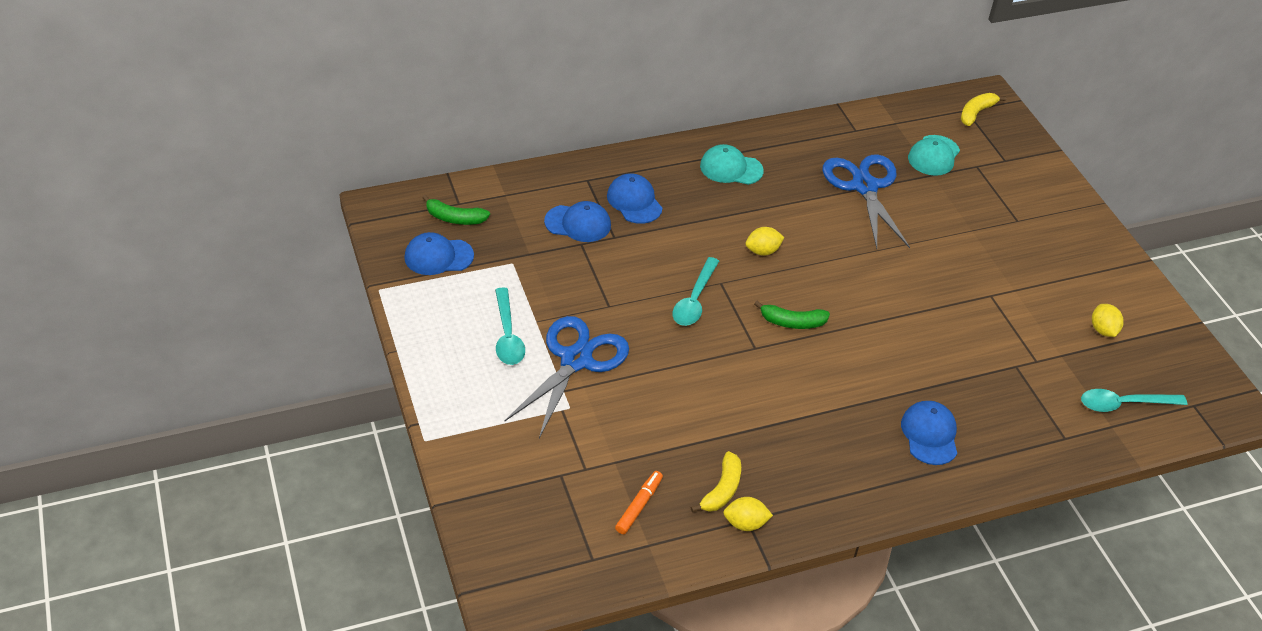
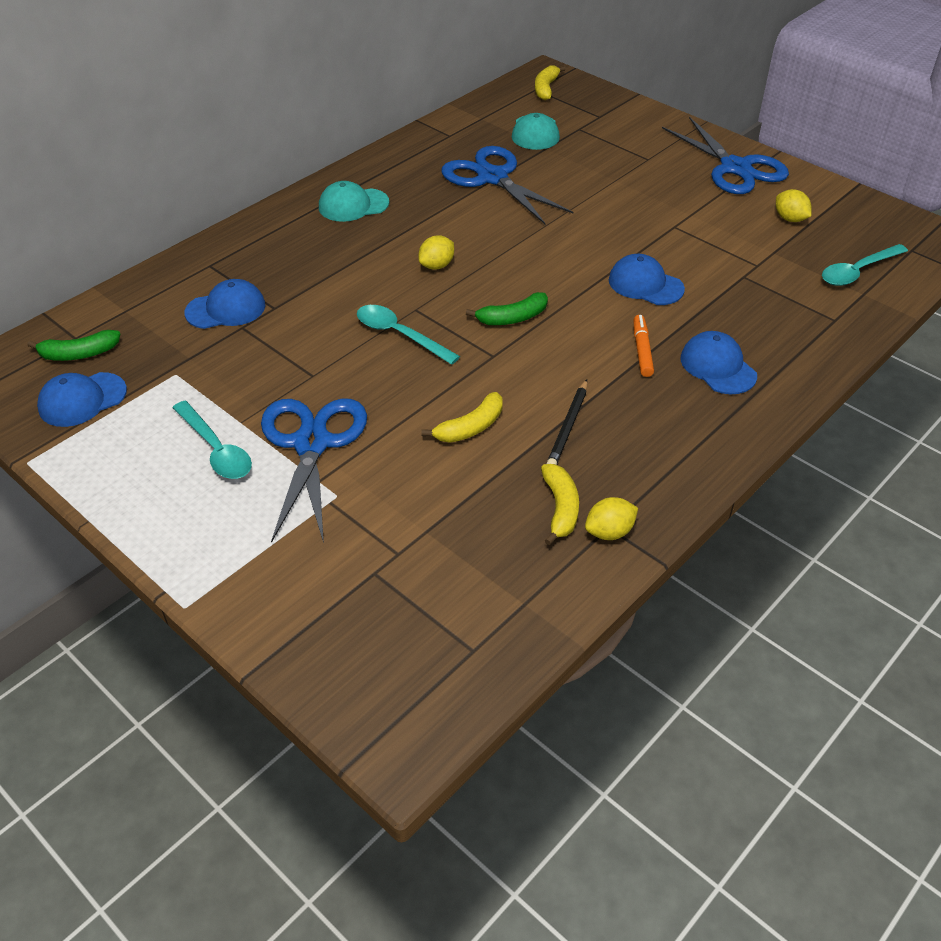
camera: 25 degrees left, 0 degrees up
(634, 201) = (274, 268): blue cap -> blue cap (645, 284)
(639, 506) = (484, 566): orange marker -> orange marker (642, 350)
(694, 300) = (400, 335): turquoise spoon -> turquoise spoon turned 135 degrees clockwise
(698, 398) = (470, 427): none -> yellow banana
(772, 431) = (568, 427): none -> black pencil
(1092, 260) = (735, 168): none -> blue scissors

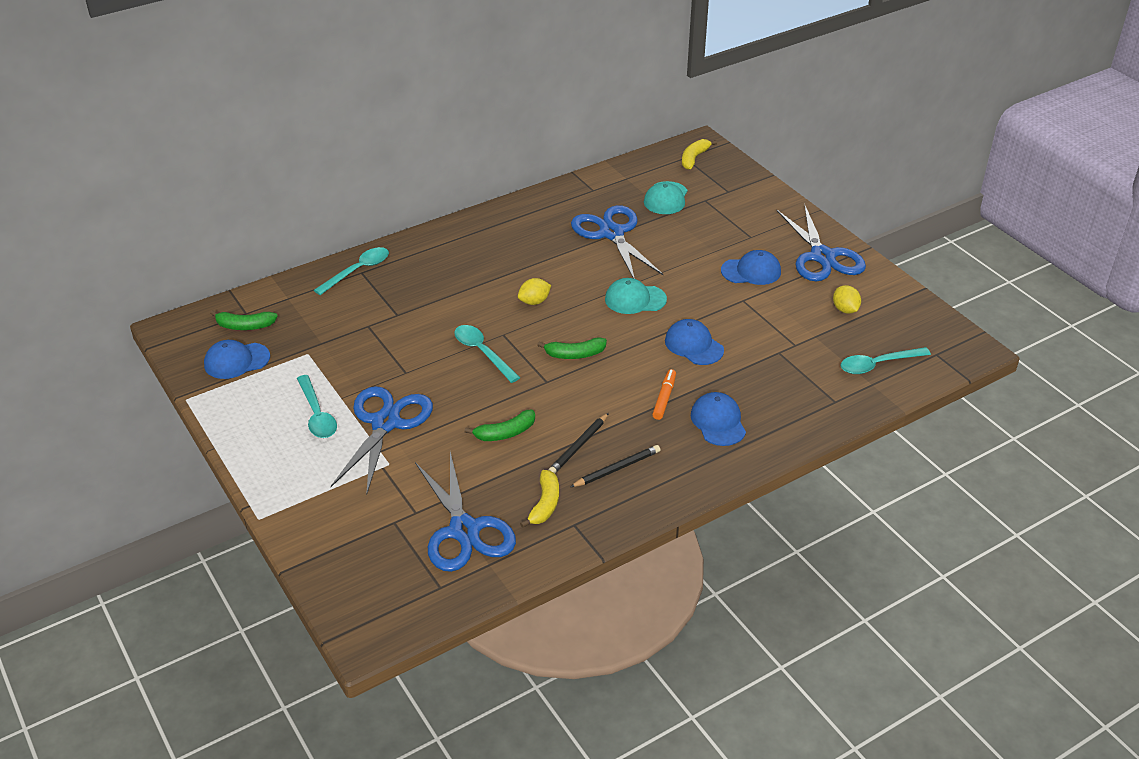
camera: 15 degrees right, 5 degrees down
(204, 264) = (358, 271): none -> turquoise spoon
(226, 309) = (361, 309): blue cap -> blue cap (751, 271)
(353, 205) = (489, 240): turquoise cap -> turquoise cap (635, 299)
(470, 427) = (505, 433): yellow banana -> green banana
(472, 564) = (464, 530): none -> blue scissors
(609, 532) = (573, 528): yellow lemon -> none
(627, 445) = (617, 468): none -> black pencil

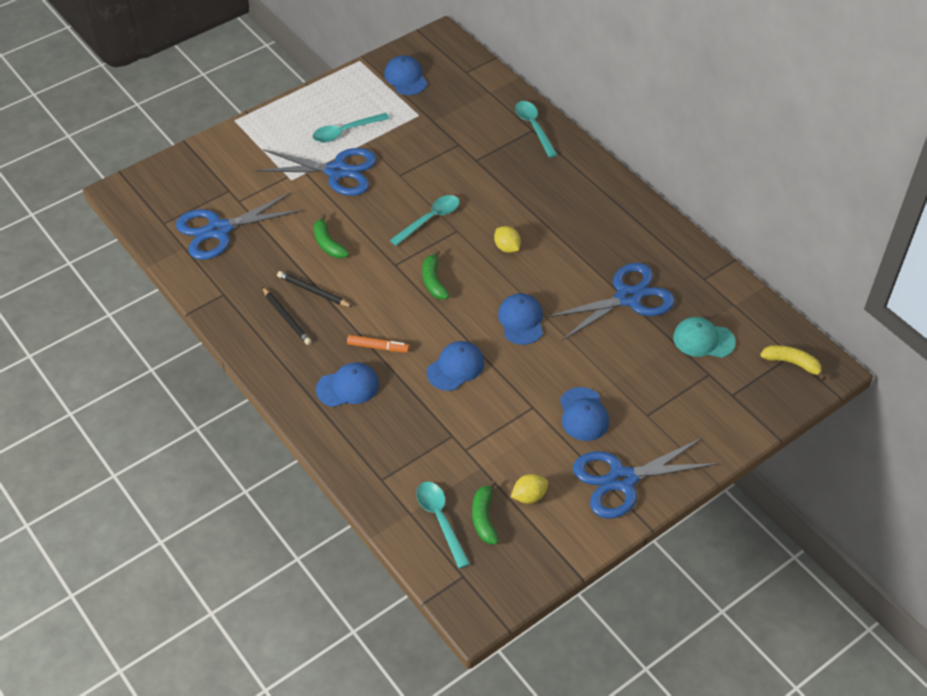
camera: 85 degrees right, 10 degrees up
(245, 326) = (449, 74): green banana -> green banana (484, 518)
(358, 271) = (534, 127): turquoise spoon -> turquoise spoon turned 150 degrees counterclockwise
(545, 504) = (246, 275): yellow banana -> none
(635, 299) = (521, 320): turquoise cap -> blue cap

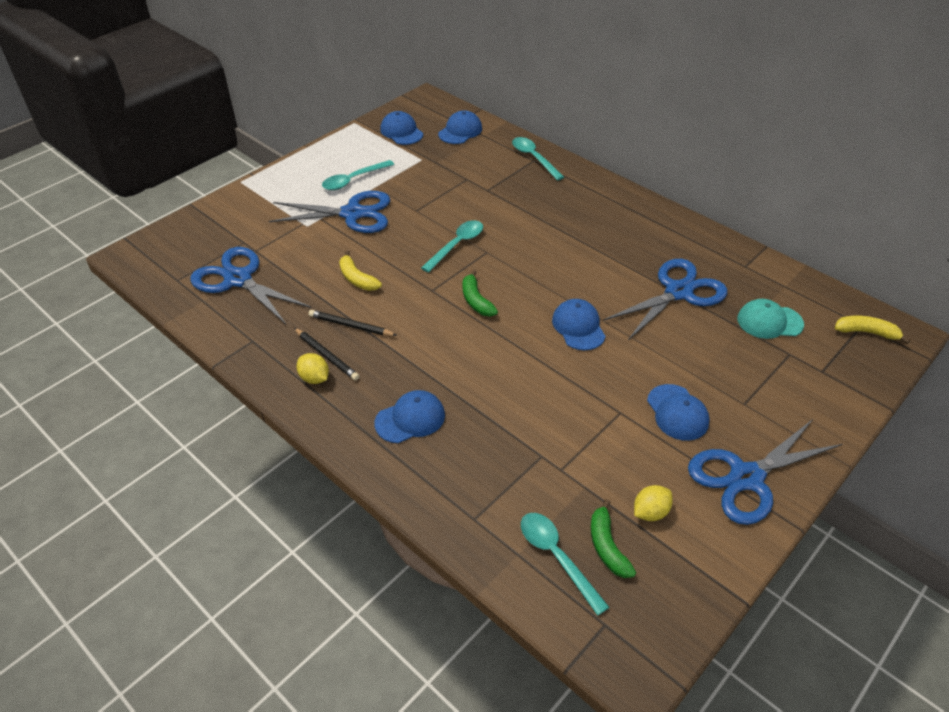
camera: 10 degrees left, 5 degrees down
(219, 230) = (238, 279): blue scissors -> blue scissors turned 75 degrees clockwise
(328, 243) = (357, 279): green banana -> yellow banana
(378, 347) = (434, 372): orange marker -> none
(455, 367) = (524, 382): blue cap -> blue cap (460, 131)
(507, 247) = (541, 261): yellow lemon -> yellow lemon (314, 378)

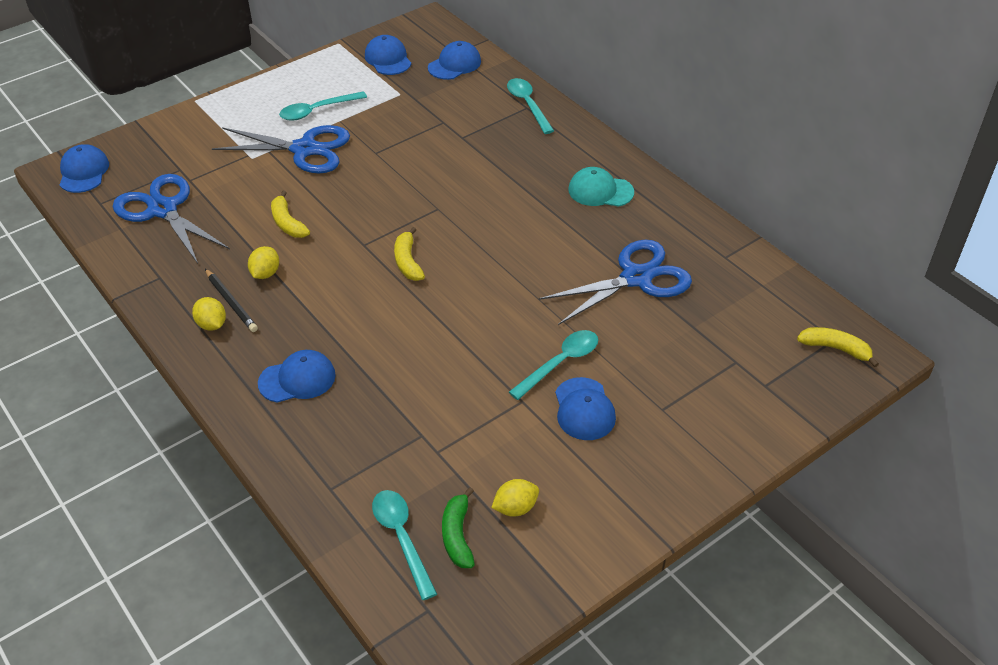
camera: 10 degrees right, 0 degrees up
(350, 326) = (265, 273): black pencil -> yellow lemon
(457, 245) = (407, 197): turquoise spoon -> turquoise spoon (560, 363)
(476, 300) = (408, 262): green banana -> yellow banana
(578, 327) = (509, 303): blue cap -> blue cap (84, 172)
(746, 477) = (633, 487): blue scissors -> none
(769, 322) = (727, 323): turquoise cap -> turquoise cap (600, 191)

